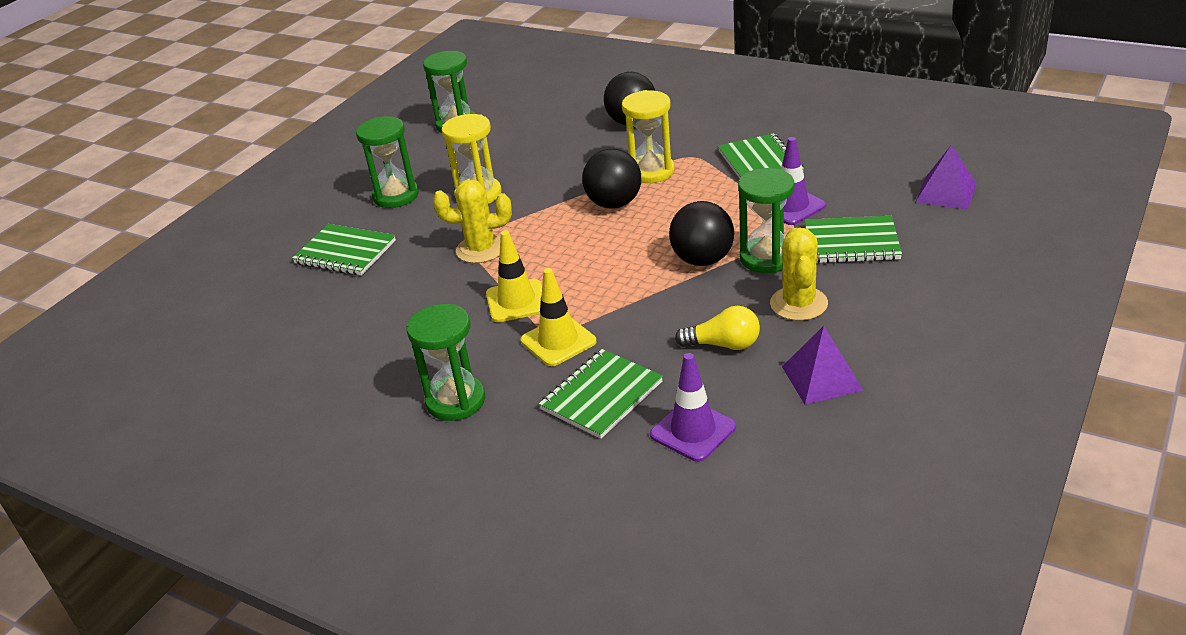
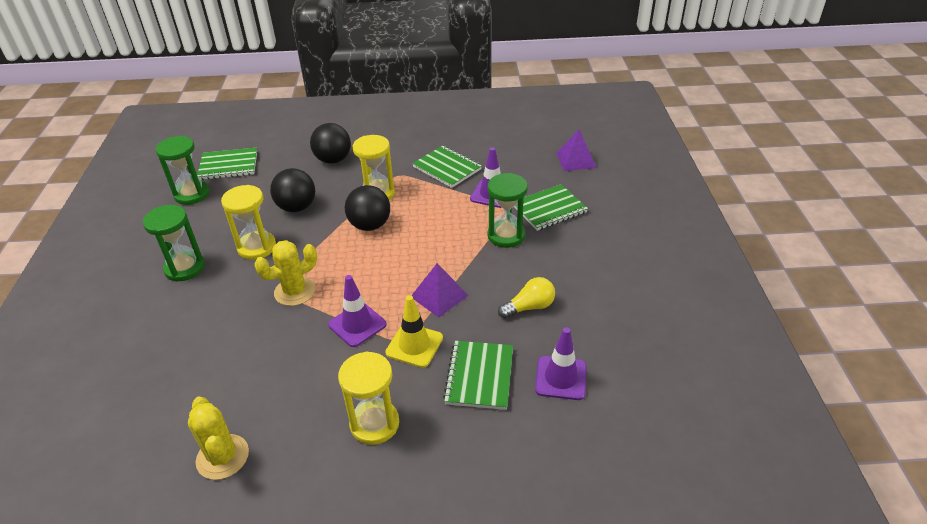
camera: 35 degrees left, 5 degrees up
(345, 252) = (176, 330): green notebook -> green notebook (228, 165)
(456, 401) = (374, 424): green hourglass -> yellow hourglass
(516, 301) = (357, 324): yellow traffic cone -> purple traffic cone
(702, 260) = (466, 249): black ball -> black ball (297, 207)
(798, 304) = (552, 261): yellow cactus -> yellow cactus (222, 457)
(822, 378) = (607, 309): purple pyramid -> purple pyramid (439, 296)

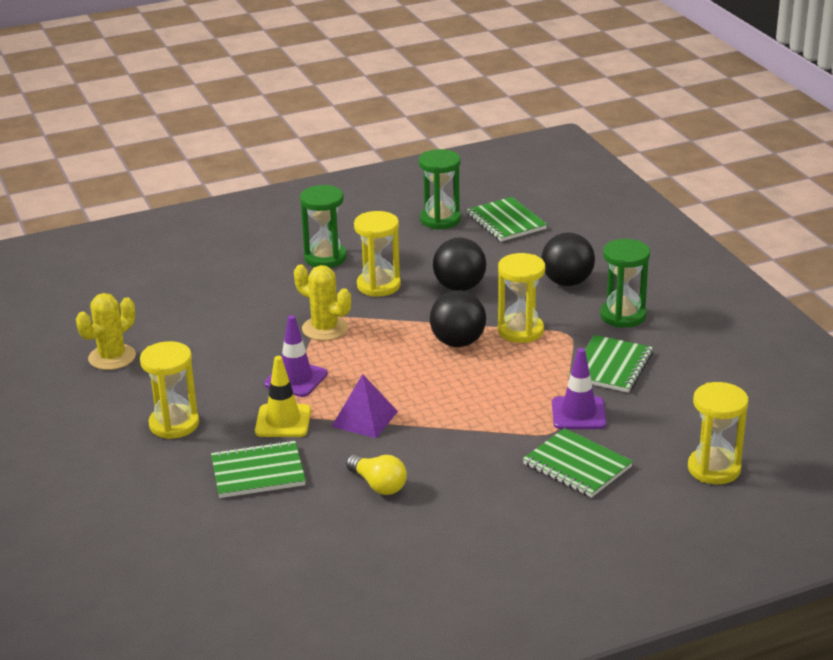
camera: 70 degrees right, 10 degrees down
(506, 235) = (499, 442): green hourglass -> green hourglass (623, 316)
(561, 378) = (278, 527): purple traffic cone -> none
(576, 160) = (714, 469): purple pyramid -> yellow hourglass

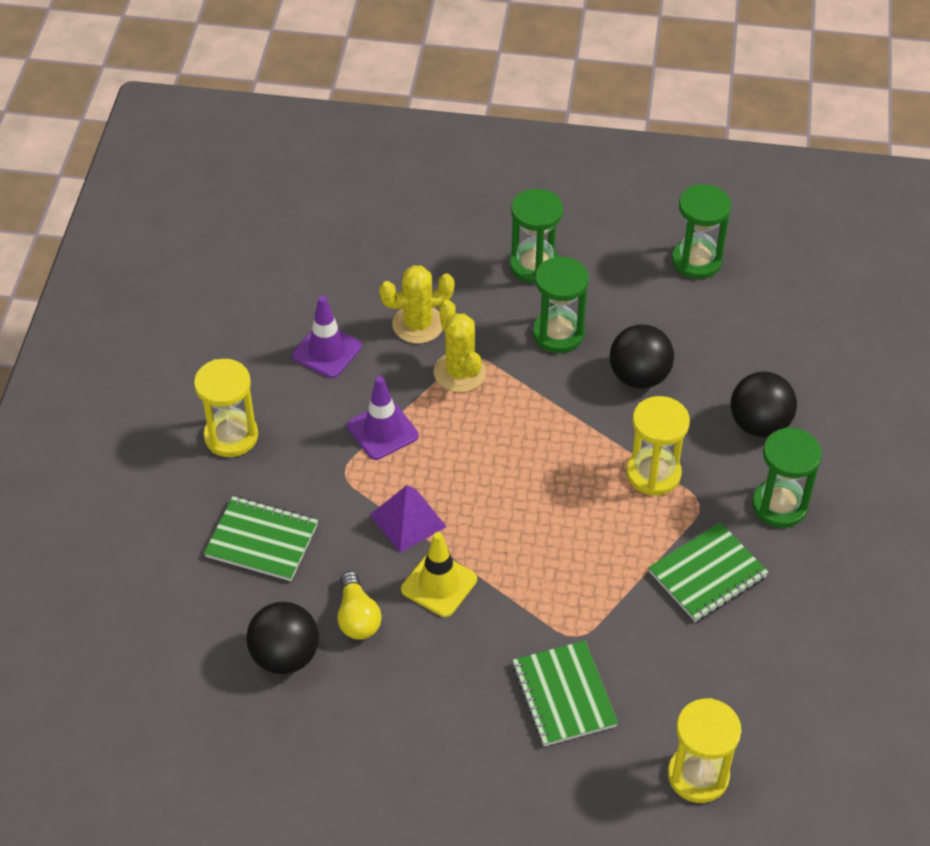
camera: 30 degrees right, 20 degrees up
(112, 357) = (236, 314): yellow cactus -> yellow cactus (418, 324)
(283, 421) = (330, 484): yellow traffic cone -> yellow traffic cone (439, 584)
(378, 285) = (558, 334): yellow hourglass -> green hourglass
(458, 342) = (576, 458): black ball -> black ball (285, 656)
(506, 222) = (765, 297): green notebook -> none
(578, 413) = (621, 624): purple traffic cone -> purple traffic cone (327, 351)

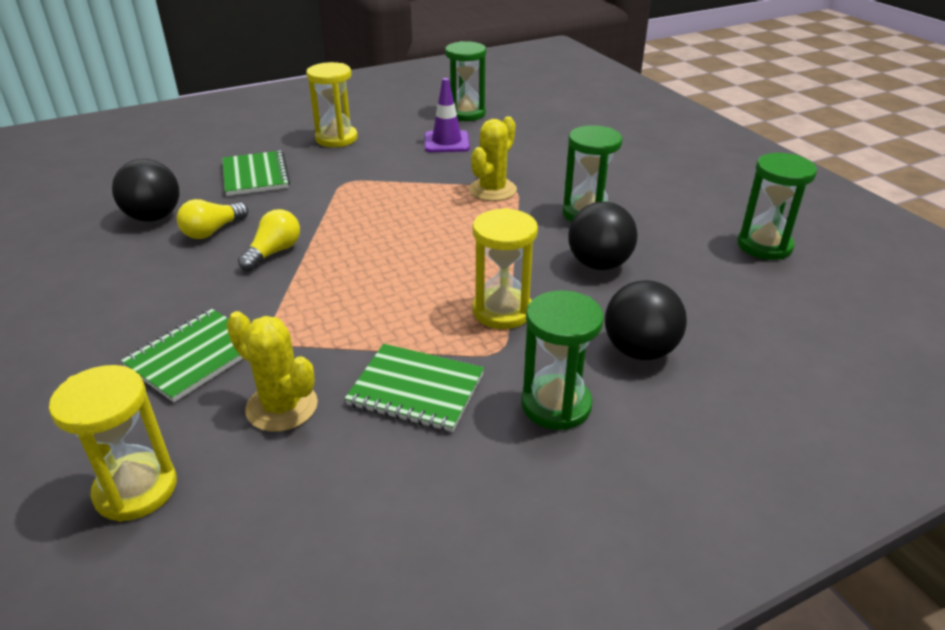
camera: 55 degrees right, 15 degrees down
(382, 431) = (400, 182): purple traffic cone -> none
(408, 520) = (326, 219): purple pyramid -> none
(418, 324) = (514, 161): yellow cactus -> yellow cactus (282, 407)
(439, 584) = (274, 252): yellow traffic cone -> yellow light bulb
(534, 265) = (636, 182): green hourglass -> green hourglass (466, 114)

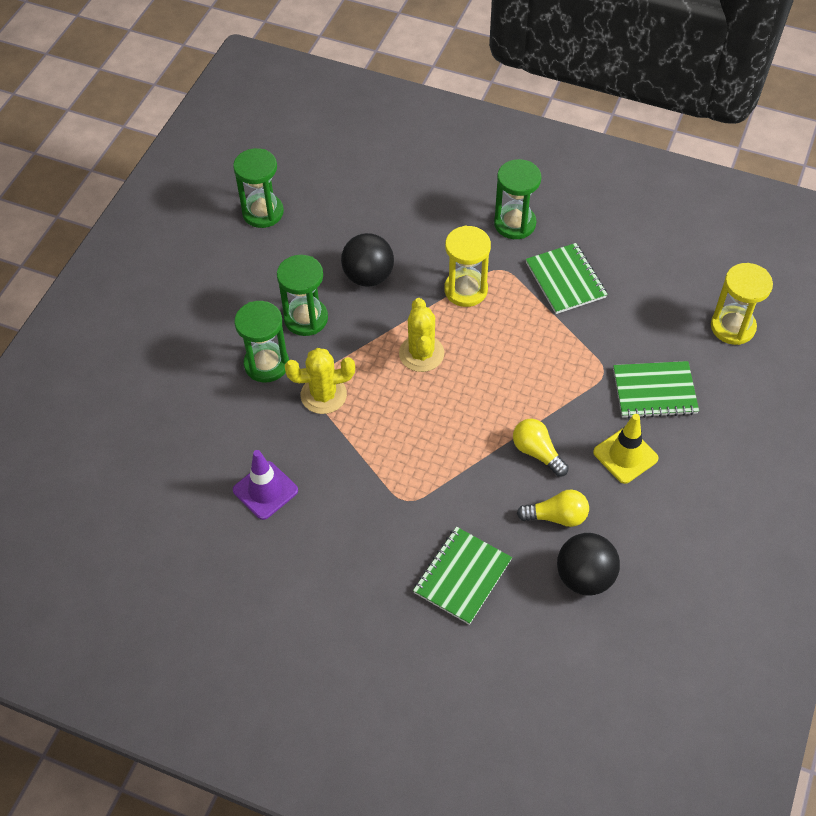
camera: 130 degrees left, 20 degrees up
(183, 294) = (625, 455): none -> yellow traffic cone
(274, 252) = (537, 452): yellow light bulb -> yellow light bulb turned 60 degrees clockwise
(282, 407) = (636, 321): yellow cactus -> yellow cactus (421, 353)
(336, 139) = (339, 584): yellow hourglass -> none
(466, 114) = (185, 525): green hourglass -> green hourglass (266, 364)
(639, 351) = (437, 216): black ball -> none

